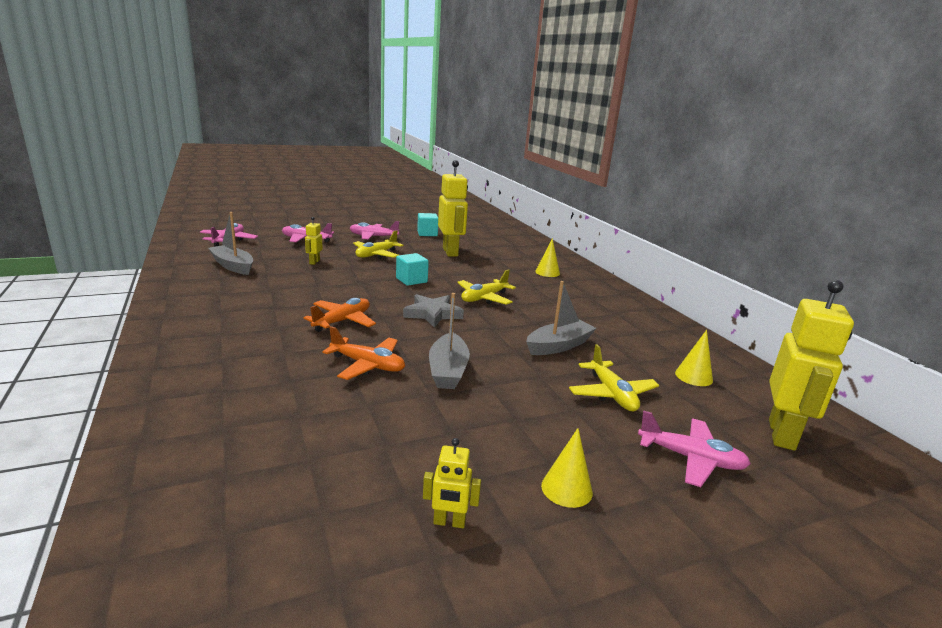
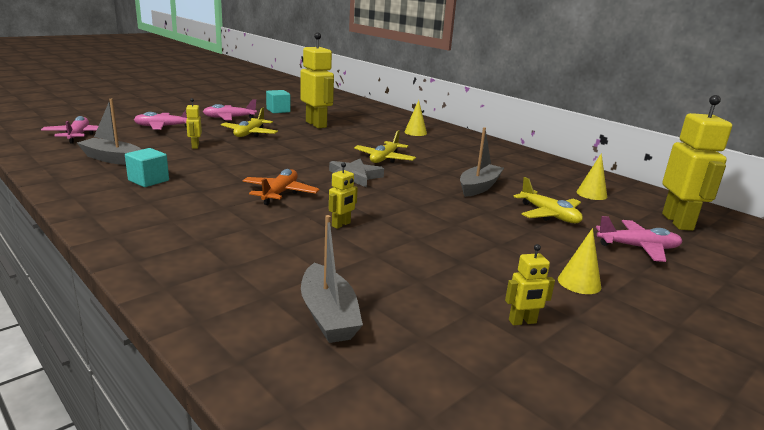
camera: 20 degrees left, 0 degrees up
(367, 365) = (341, 225): orange plane -> yellow robot
(411, 280) = (306, 152): turquoise cube -> turquoise cube (148, 180)
(448, 370) = (412, 218): grey boat -> grey boat (328, 315)

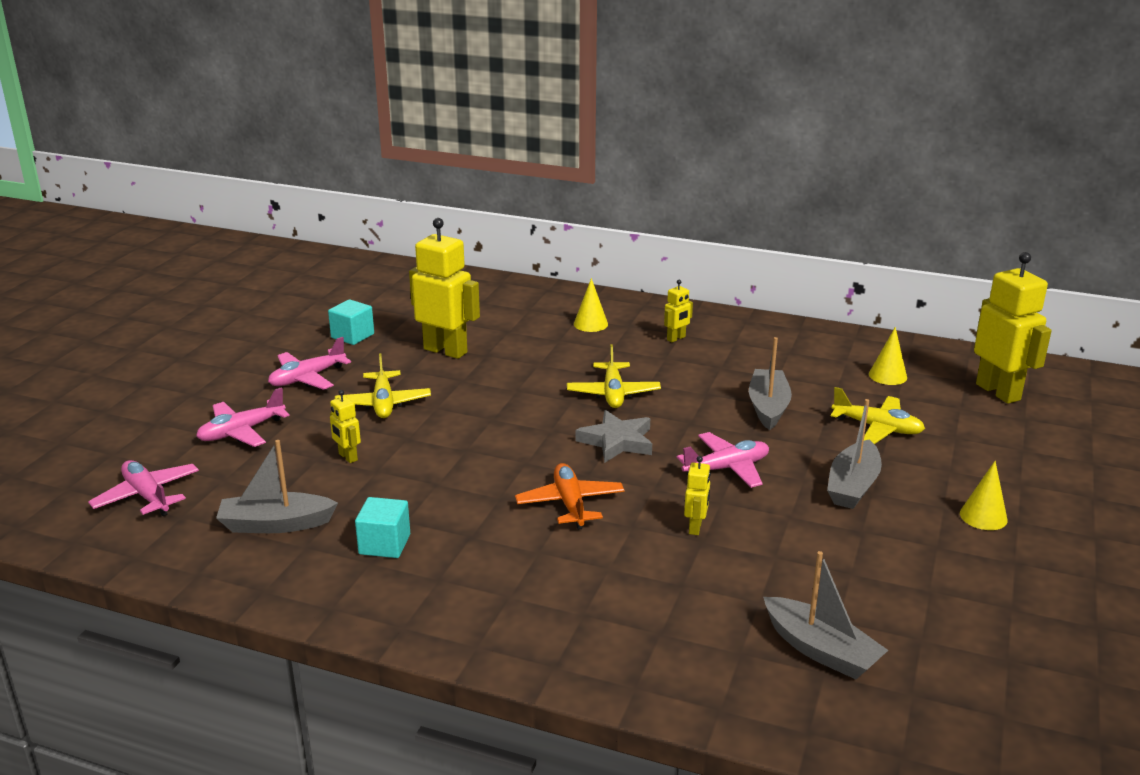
camera: 25 degrees left, 5 degrees up
(488, 237) = (853, 486): none -> grey boat
(522, 322) = (980, 585): yellow robot -> yellow robot (676, 338)
(638, 247) = (993, 446): pink plane -> pink plane (726, 468)

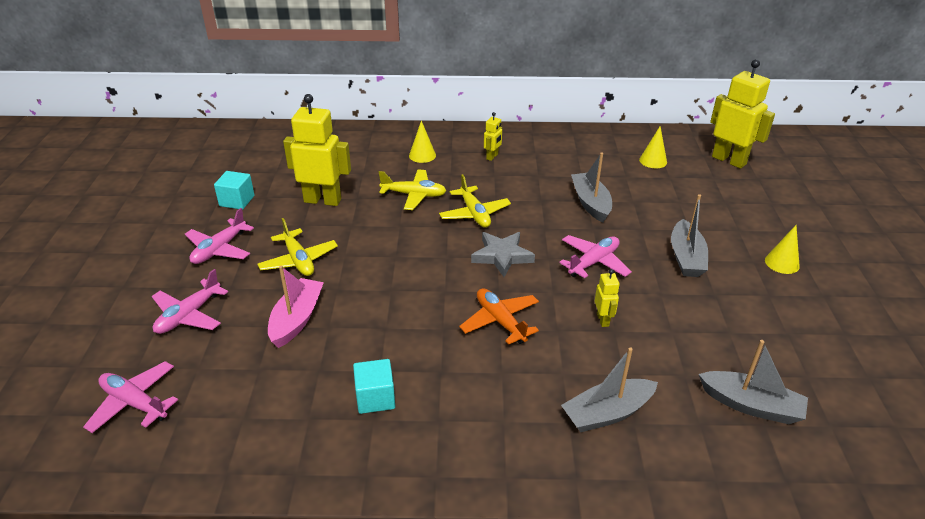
camera: 20 degrees left, 10 degrees up
(276, 524) = (270, 402): grey boat -> grey boat (607, 413)
(347, 457) = (297, 319): yellow robot -> pink boat
(877, 428) = (672, 205): yellow plane -> yellow plane (414, 195)

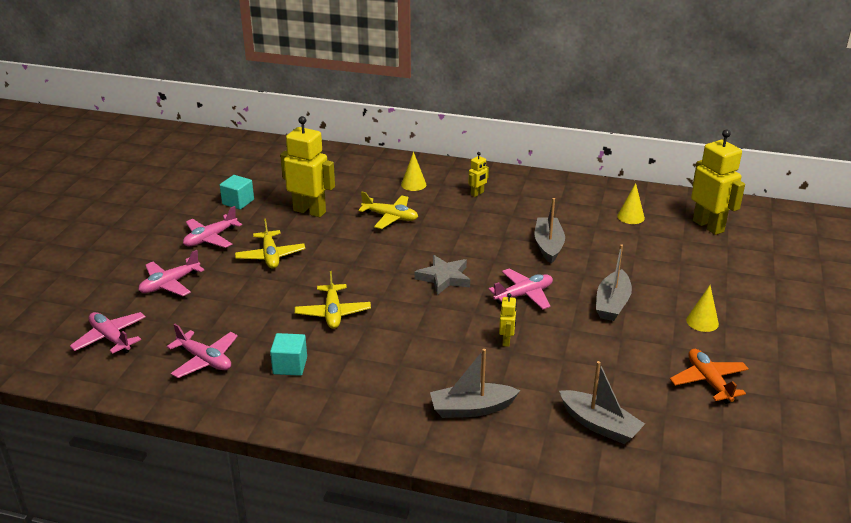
camera: 15 degrees right, 5 degrees down
(267, 411) = (204, 360): none -> pink plane
(297, 319) = (251, 300): pink boat -> none
(474, 214) = (437, 240): yellow plane -> yellow plane (333, 313)
(500, 321) = (417, 328): orange plane -> orange plane (708, 381)

